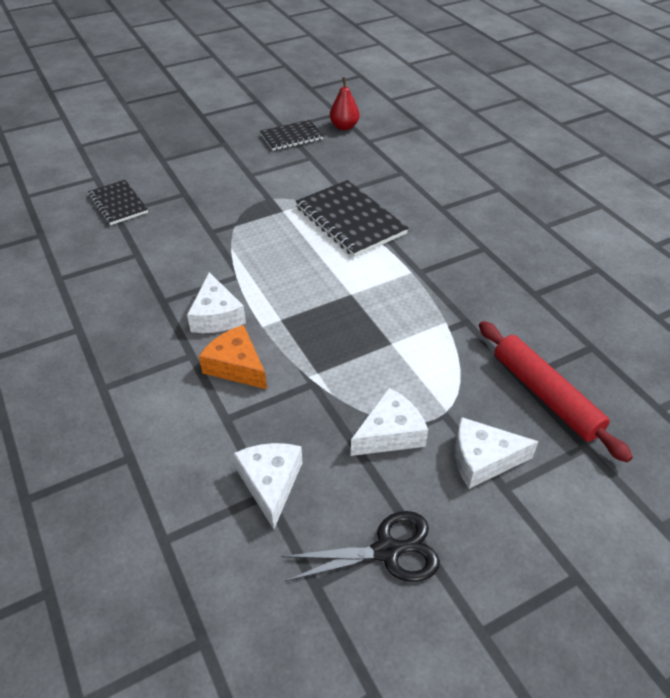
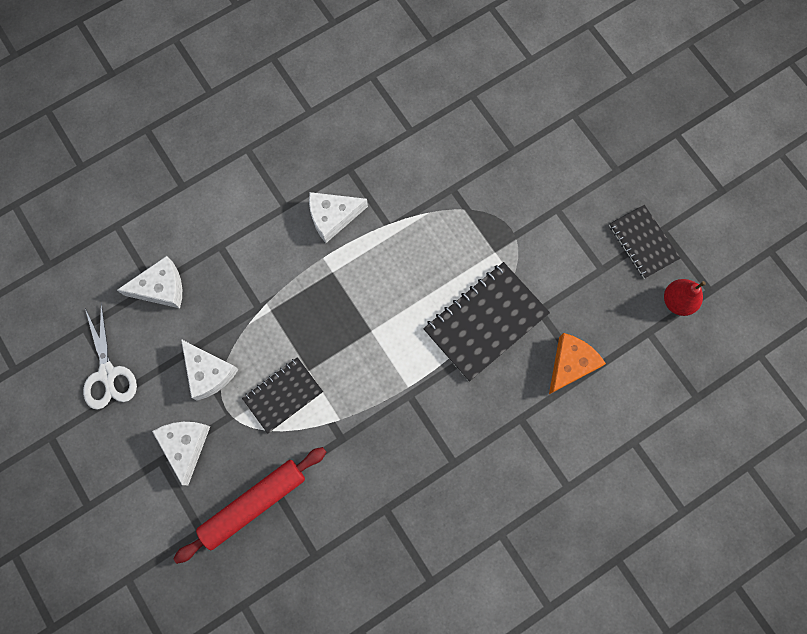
camera: 85 degrees right, 30 degrees up
(118, 204) = (487, 93): black notebook -> black notebook (283, 395)
(236, 366) = (274, 244): orange cheese -> orange cheese (570, 364)
(388, 551) = (108, 374): black scissors -> white scissors

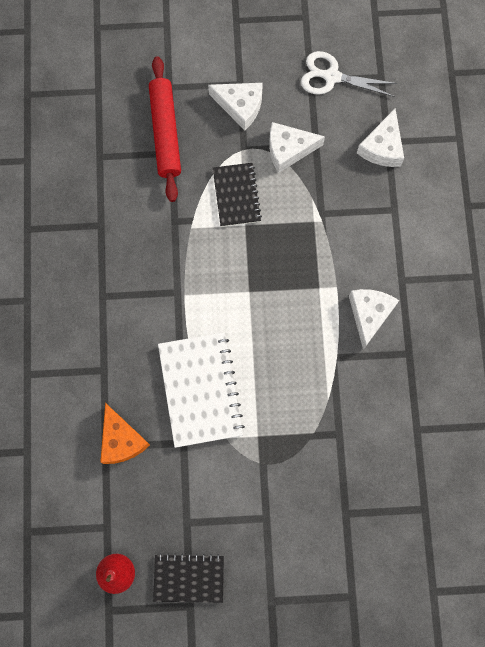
camera: 120 degrees right, 0 degrees up
(485, 322) = (200, 390): black notebook -> white notebook

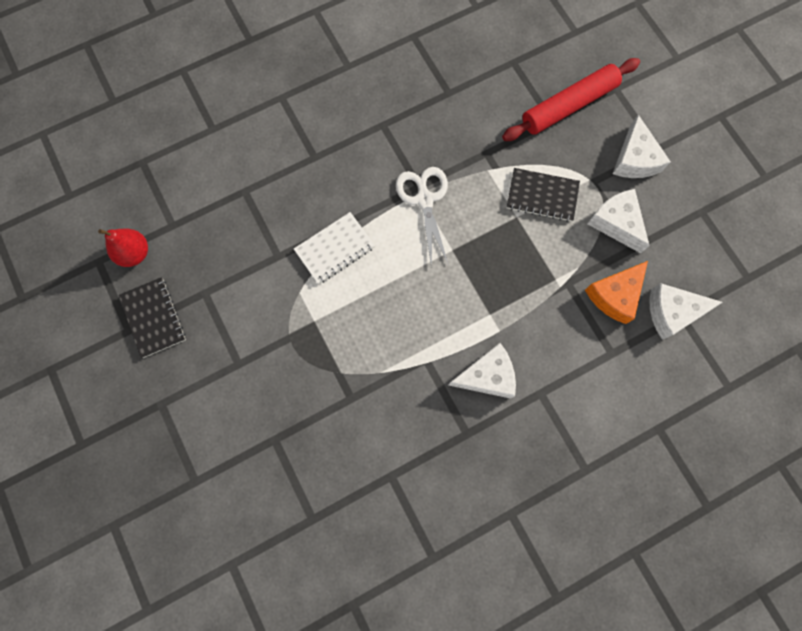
camera: 65 degrees right, 0 degrees up
(121, 440) = (257, 201): orange cheese -> orange cheese (615, 295)
(200, 390) = (334, 249): white notebook -> white notebook, size x0.62
(236, 195) = (542, 196): black notebook -> black notebook turned 45 degrees clockwise
(331, 76) = (717, 229): white scissors -> white scissors (424, 199)

